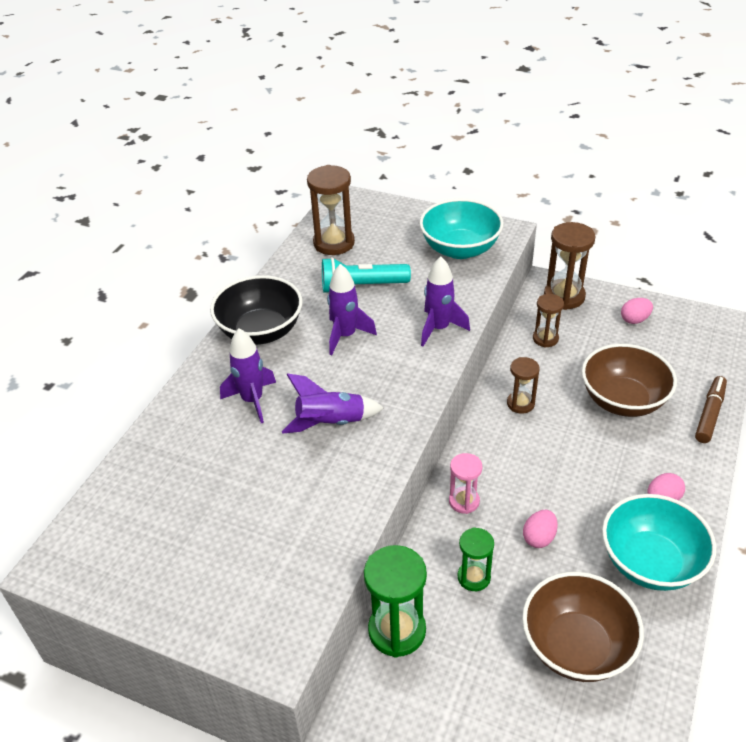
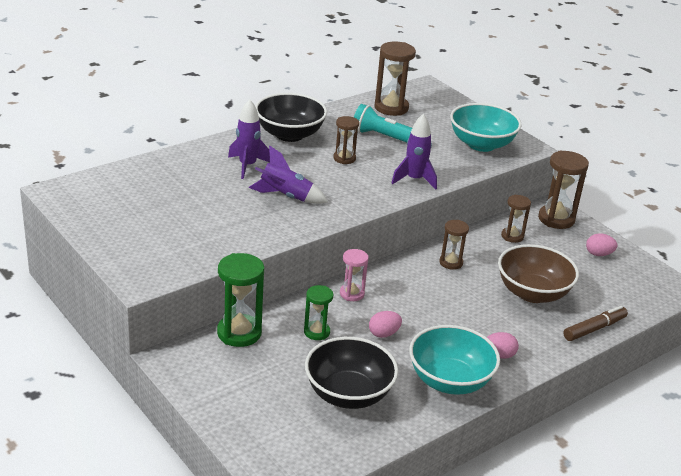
camera: 25 degrees right, 10 degrees down
(346, 336) = (344, 158): purple rocket -> brown hourglass
(576, 646) = (348, 394): brown bowl -> black bowl

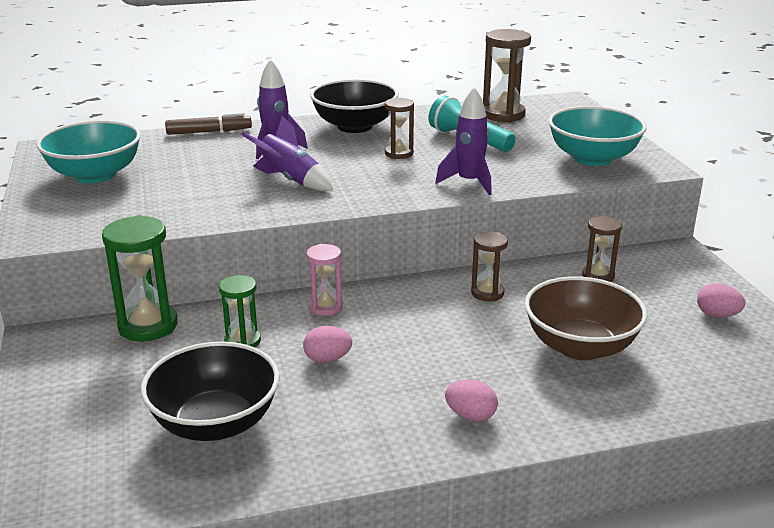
camera: 25 degrees right, 5 degrees down
(449, 381) = (370, 435): turquoise bowl -> turquoise bowl (95, 175)
(556, 219) = (677, 266): brown hourglass -> none
(594, 329) = (648, 409): brown marker -> brown marker (209, 132)

